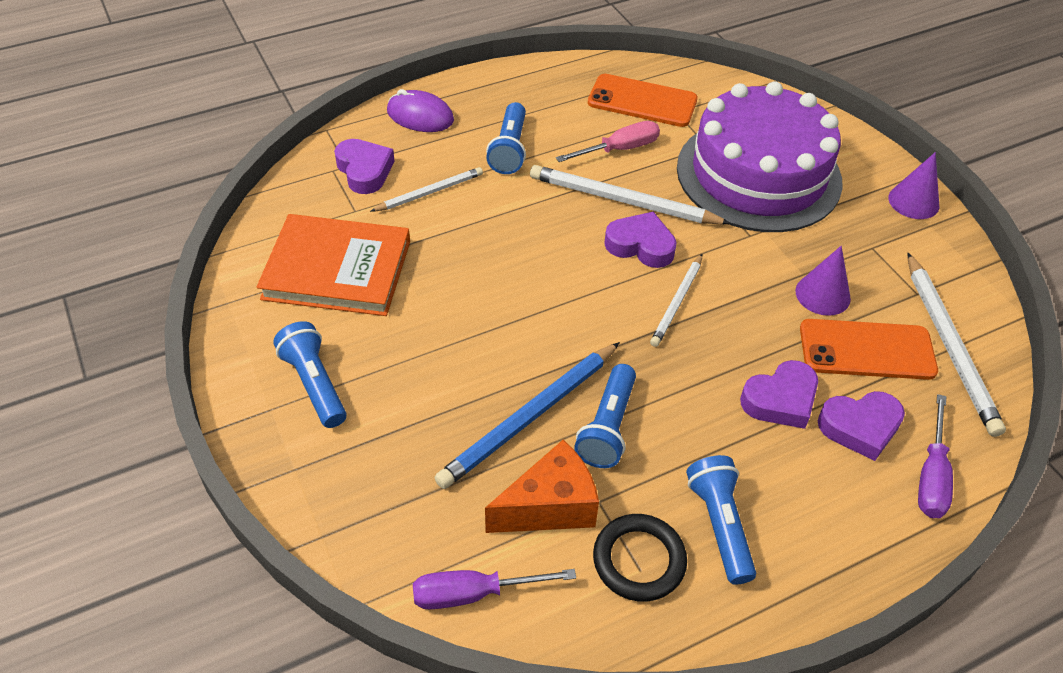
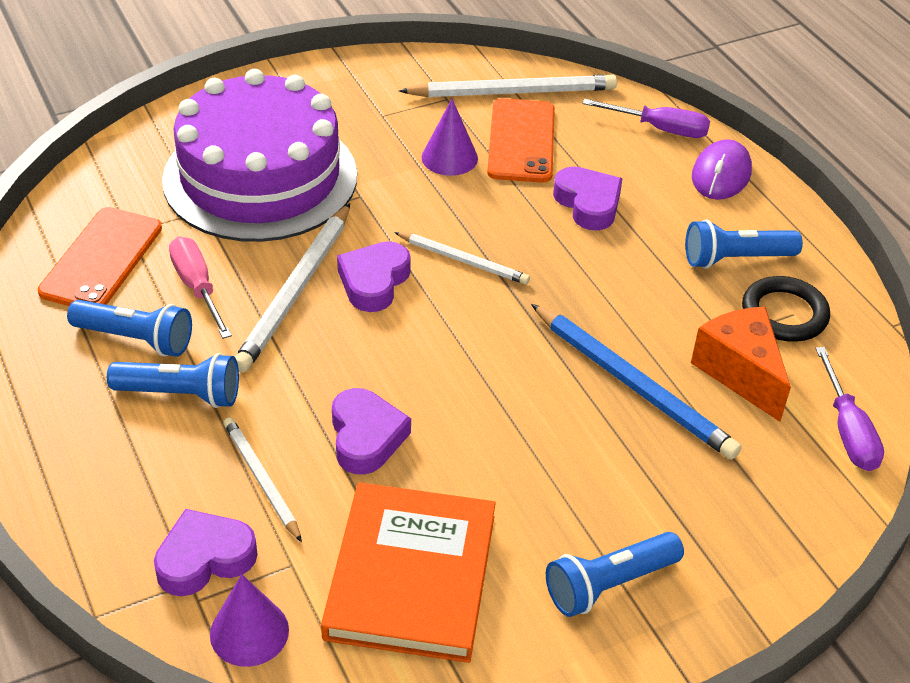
camera: 90 degrees left, 5 degrees down
(420, 116) = (84, 496): purple mouse -> purple mouse (721, 174)
(607, 427) = (638, 325): blue flashlight -> blue flashlight (136, 339)
(860, 427) = (614, 160): purple heart -> purple heart (366, 437)
(913, 201) = (316, 77): purple cone -> purple cone (249, 632)

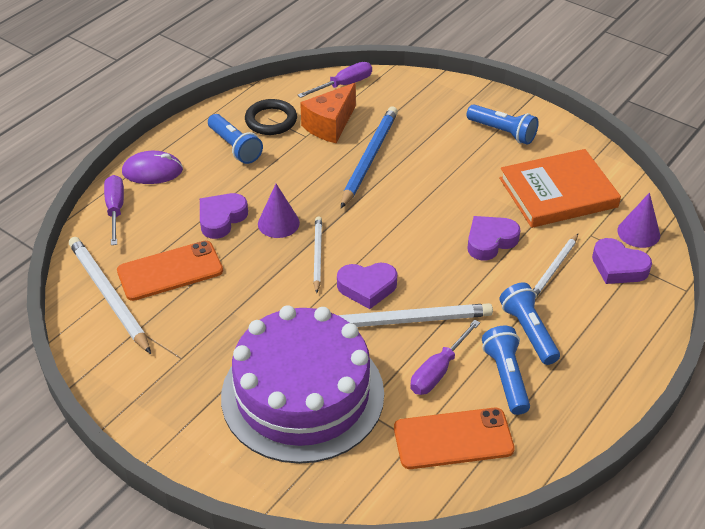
camera: 115 degrees left, 0 degrees up
(197, 287) = (438, 371): pink screwdriver -> purple screwdriver
(449, 157) = (212, 300): purple cone -> purple cone (278, 223)

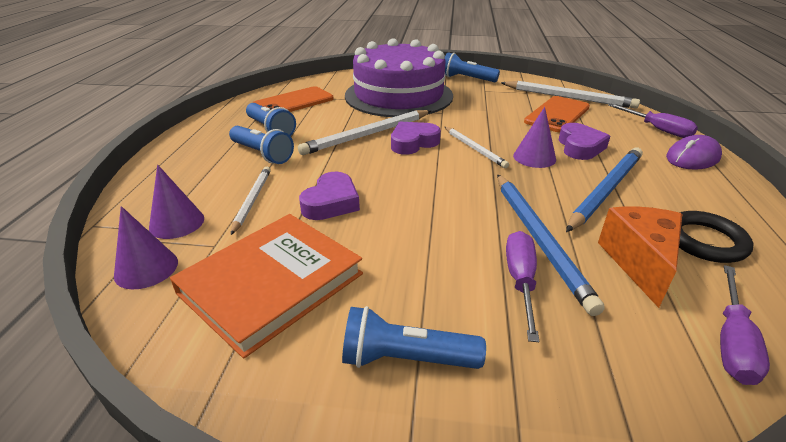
camera: 150 degrees right, 10 degrees down
(235, 147) = (677, 199): blue flashlight -> blue flashlight (466, 79)
(272, 172) = (605, 190): none -> blue pencil
(438, 371) = (322, 121): purple screwdriver -> purple screwdriver (520, 281)
(618, 267) = (177, 223): purple heart -> purple cone

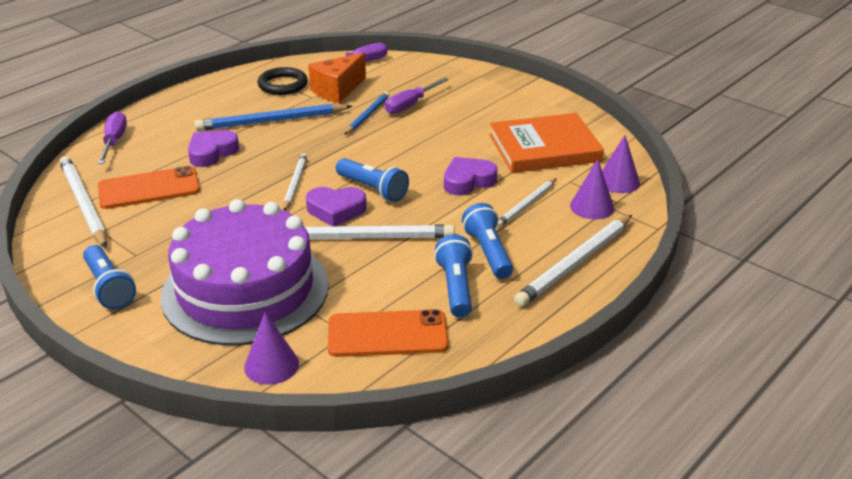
camera: 145 degrees left, 0 degrees up
(181, 168) = (575, 263): none -> white pencil
(405, 358) = (502, 102): blue flashlight -> blue flashlight (373, 189)
(534, 157) = (265, 158): purple cone -> purple cone (271, 365)
(539, 239) = (367, 115): blue pencil -> blue pencil, size x0.60
(692, 157) = (159, 116): purple mouse -> none

